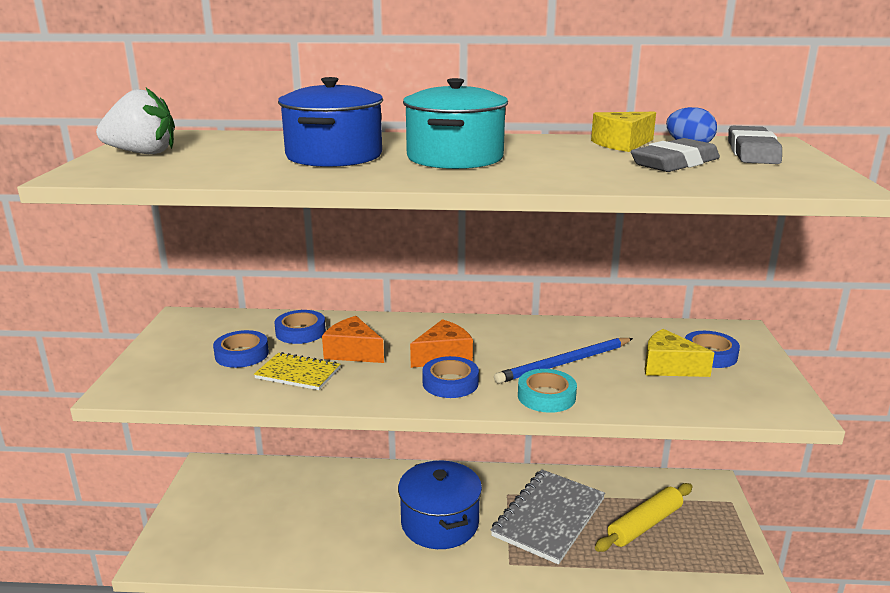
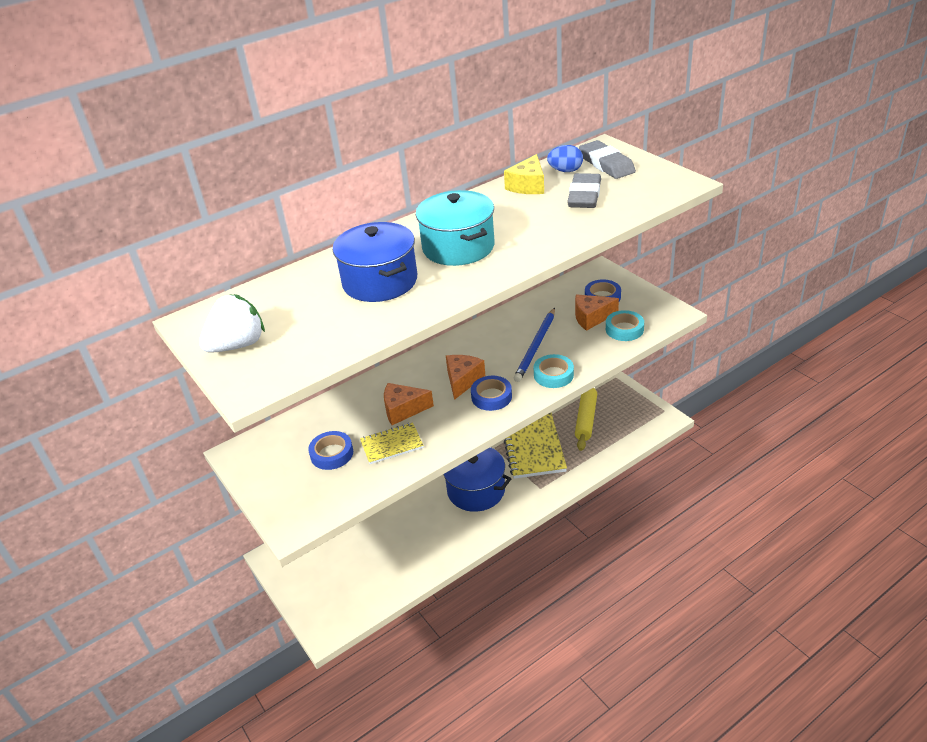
camera: 35 degrees left, 15 degrees up
(300, 332) = (344, 415): blue tape -> none
(548, 517) = (532, 447): grey notebook -> yellow notebook
(668, 367) = (591, 318): yellow cheese -> orange cheese
(697, 395) = (624, 329): none -> turquoise tape

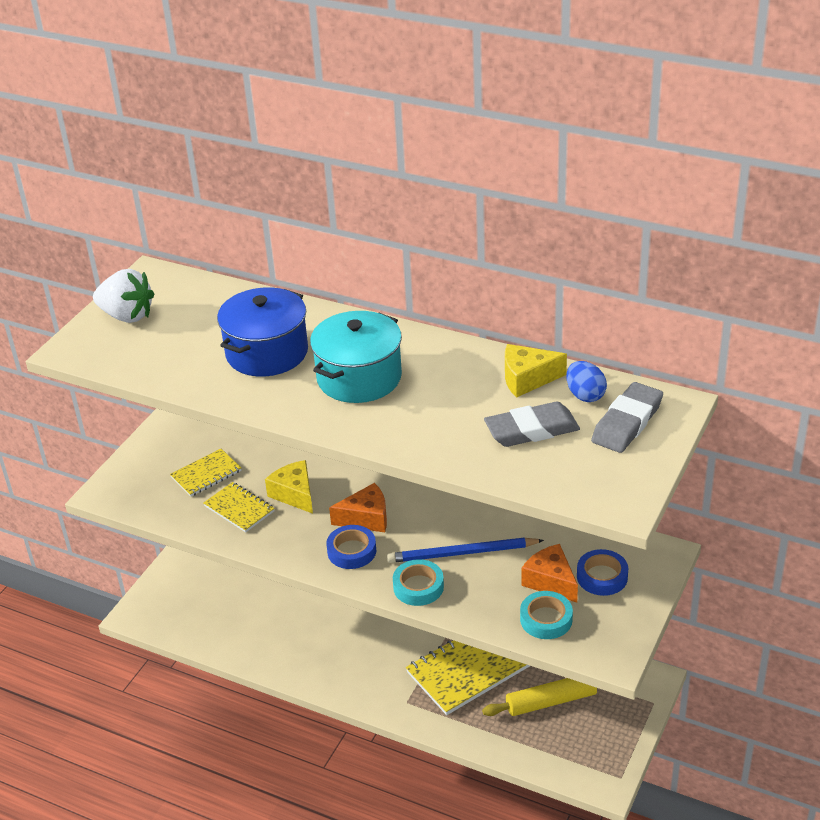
camera: 60 degrees right, 0 degrees up
(332, 454) = (206, 474): blue tape -> yellow notebook
(403, 410) = (294, 494): orange cheese -> yellow cheese
(476, 490) = (371, 647): blue pot -> none

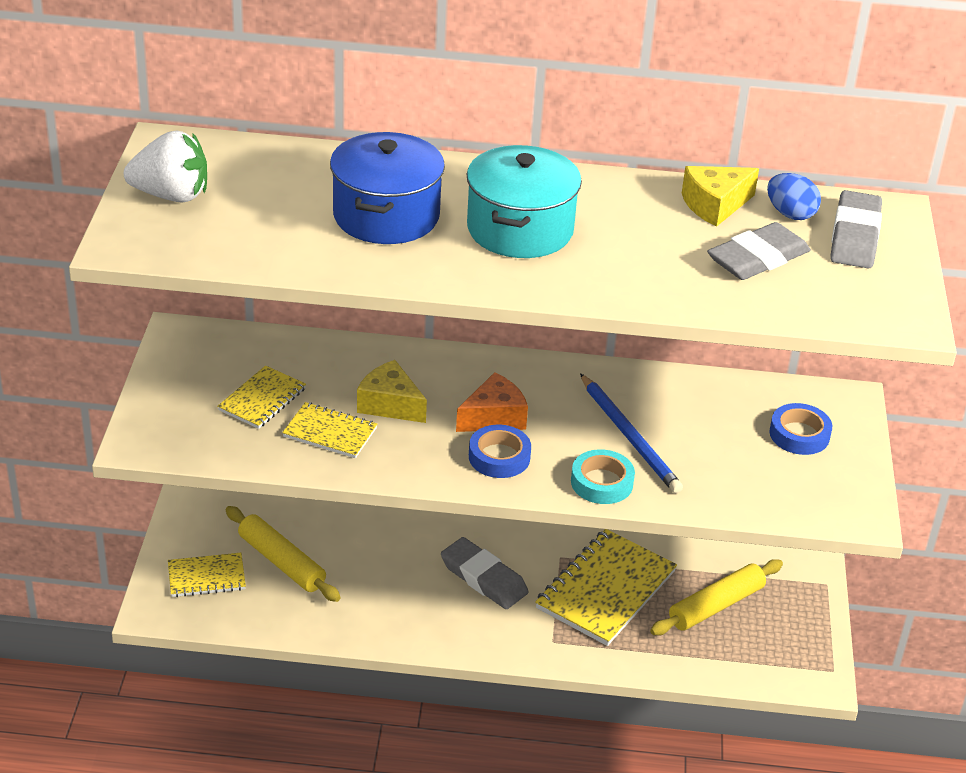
camera: 25 degrees left, 0 degrees up
(181, 597) = (206, 577): none -> yellow notebook
(239, 596) = (281, 562): none -> yellow rolling pin
(380, 640) = (483, 578): none -> grey eraser
(462, 553) = (629, 437): blue pencil -> blue pencil turned 90 degrees counterclockwise
(546, 619) = (766, 491): turquoise tape -> none
(550, 581) = (746, 449): orange cheese -> none

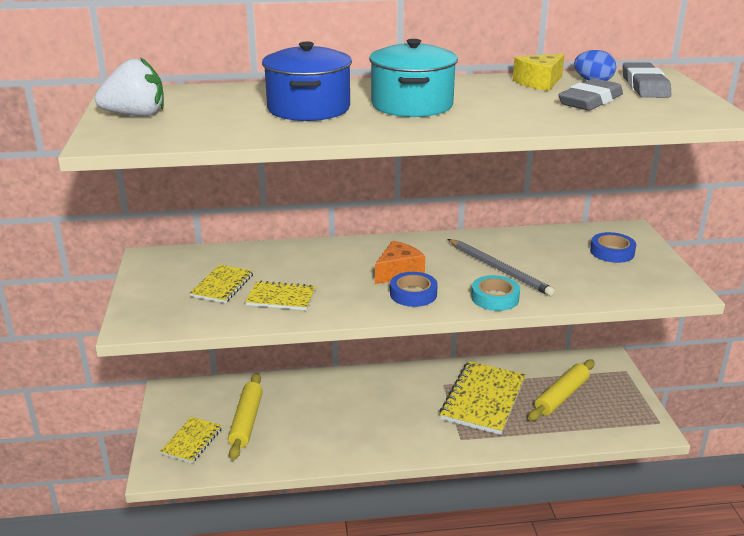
camera: 10 degrees left, 10 degrees down
(206, 577) = (192, 441): yellow notebook -> yellow notebook turned 45 degrees counterclockwise
(281, 562) = (246, 421): yellow rolling pin -> yellow rolling pin turned 60 degrees clockwise
(390, 404) = (319, 275): yellow cheese -> none
(483, 578) = (396, 407): grey eraser -> none
(629, 437) = (499, 269): blue pencil -> grey pencil

